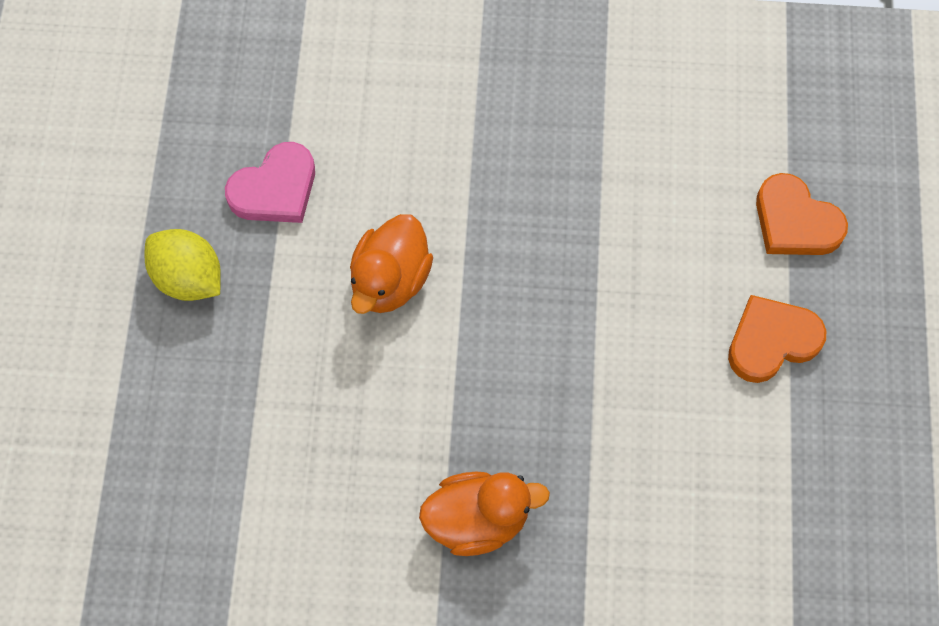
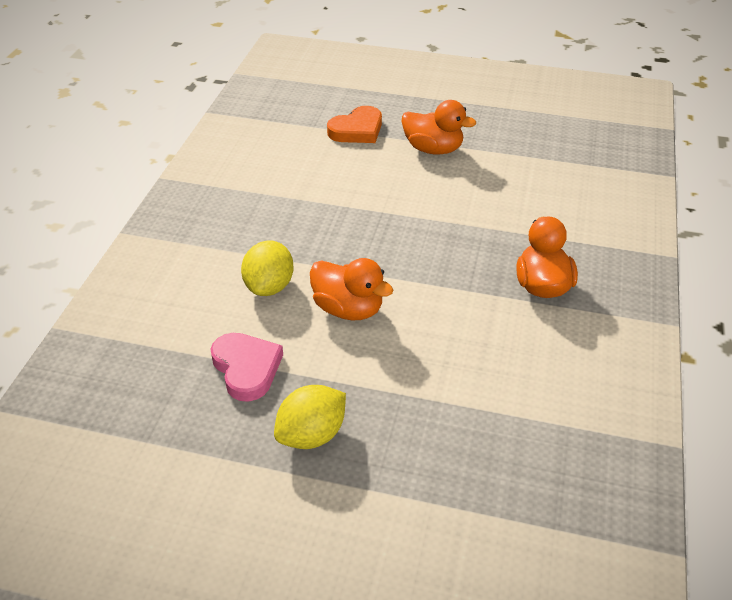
camera: 80 degrees left, 25 degrees down
(415, 181) = (269, 286): none -> yellow lemon
(771, 341) = (433, 149): orange heart -> orange duck

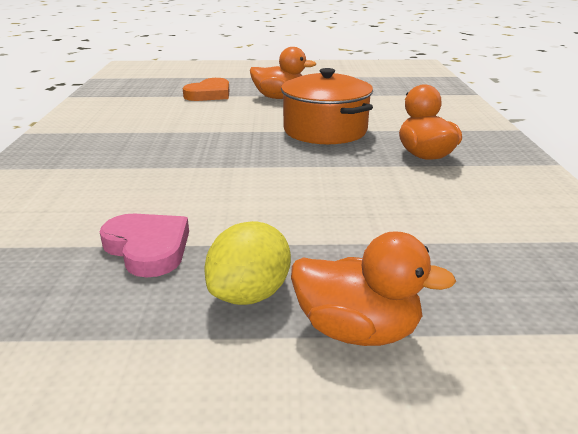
camera: 15 degrees left, 15 degrees down
(269, 286) = (157, 185): yellow lemon -> none
(348, 309) = (248, 190): orange duck -> orange duck (357, 330)
(458, 223) = (325, 130): none -> orange pot

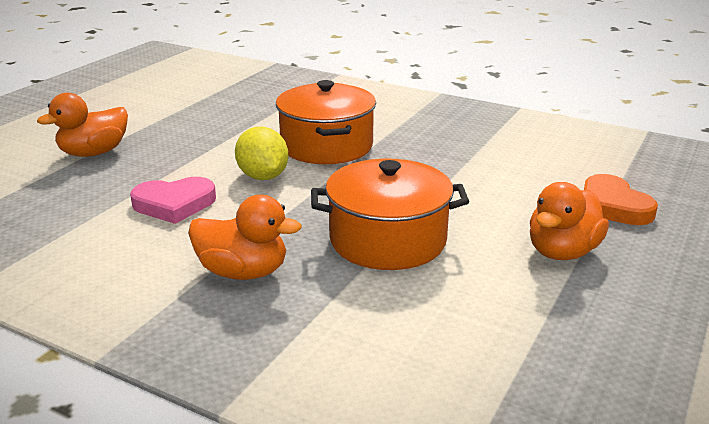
camera: 120 degrees right, 0 degrees up
(148, 248) = (249, 123): pink heart -> pink heart (174, 204)
(186, 184) = (326, 146): none -> orange pot
(250, 294) = (163, 137): yellow lemon -> yellow lemon (263, 177)

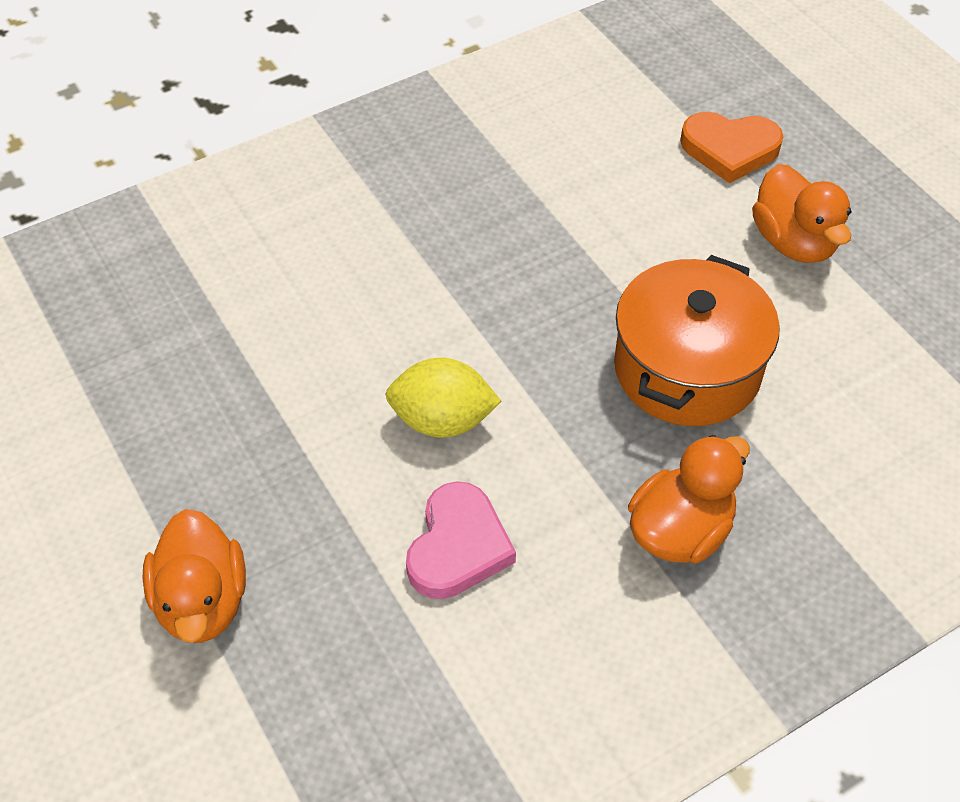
camera: 60 degrees left, 25 degrees up
(326, 146) = (396, 315): orange pot -> none

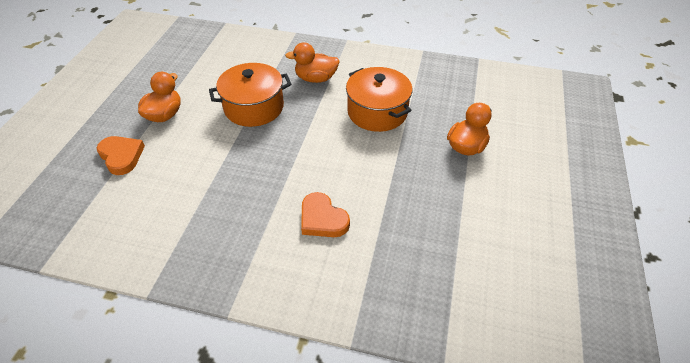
camera: 135 degrees left, 5 degrees down
(326, 282) = (322, 219): none -> orange heart
(442, 420) = (341, 144): yellow lemon -> none
(458, 546) = (377, 112): pink heart -> orange pot

